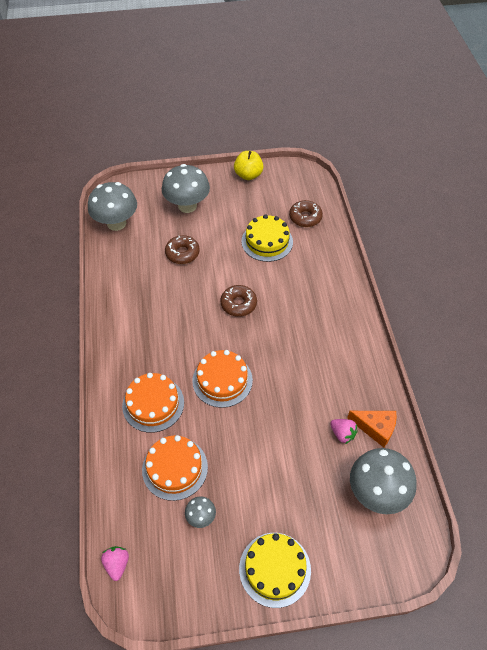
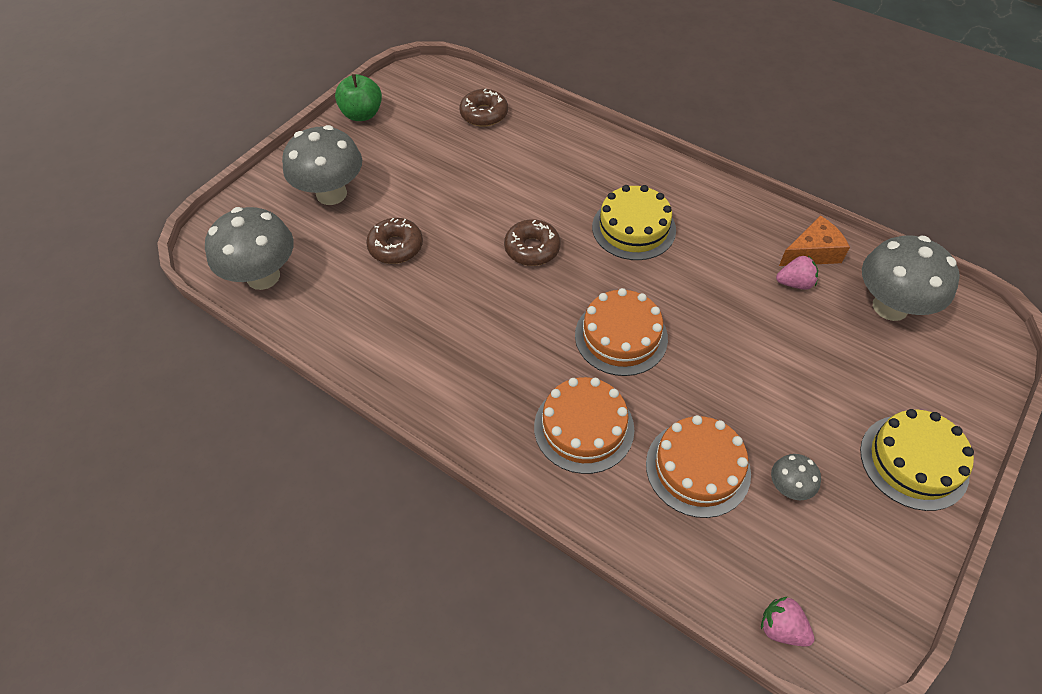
camera: 45 degrees left, 0 degrees up
(248, 175) = (362, 114): yellow apple -> green apple
(267, 241) = (476, 165): yellow cake -> yellow cake (633, 228)

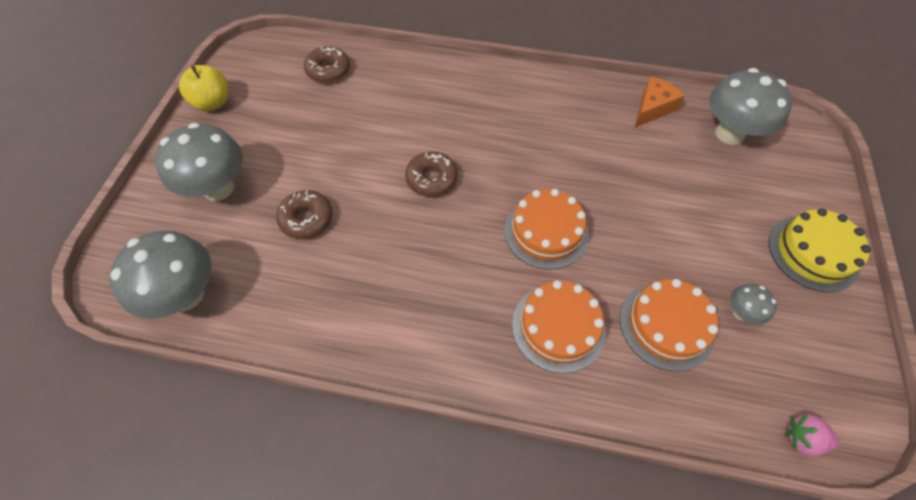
camera: 25 degrees left, 5 degrees up
(362, 114) = (213, 103): green apple -> yellow apple
(633, 228) = (507, 133): yellow cake -> none
(795, 283) = (653, 138): pink strawberry -> none

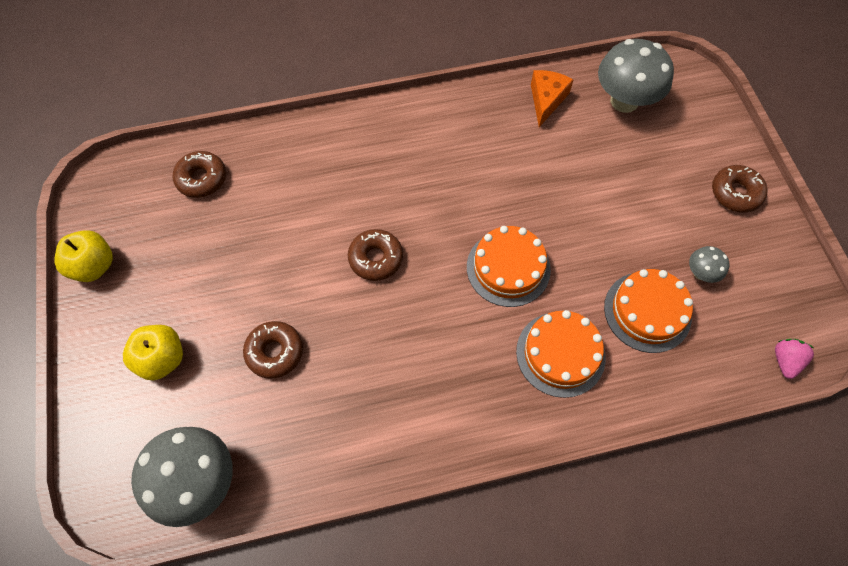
camera: 25 degrees left, 5 degrees up
(218, 188) = (162, 359): grey mushroom -> yellow apple
(802, 438) = (785, 361): pink strawberry -> pink strawberry turned 120 degrees clockwise
(813, 253) = (735, 193): yellow cake -> brown donut

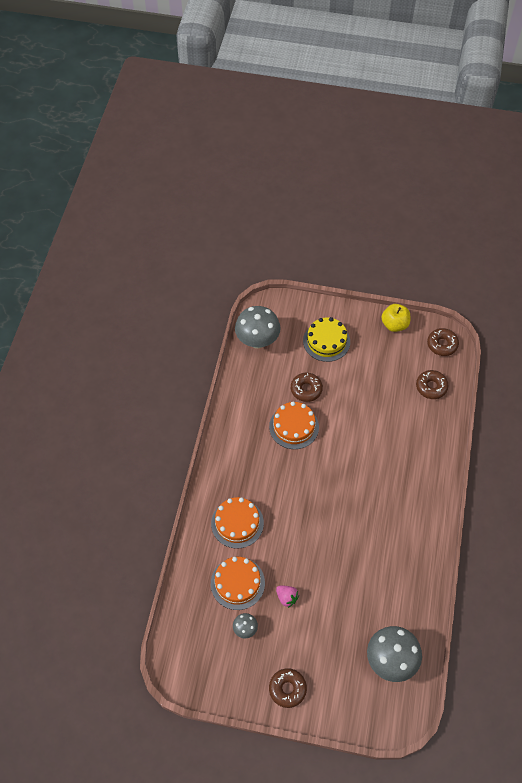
camera: 115 degrees right, 5 degrees down
(162, 359) = (326, 341): yellow apple -> yellow cake
(376, 258) = (338, 455): brown donut -> brown donut (442, 344)
(508, 268) = (300, 521): orange cake -> orange cake (294, 426)
(546, 100) = (412, 607): orange cheese -> none
(785, 361) = (172, 642): pink strawberry -> pink strawberry (287, 597)

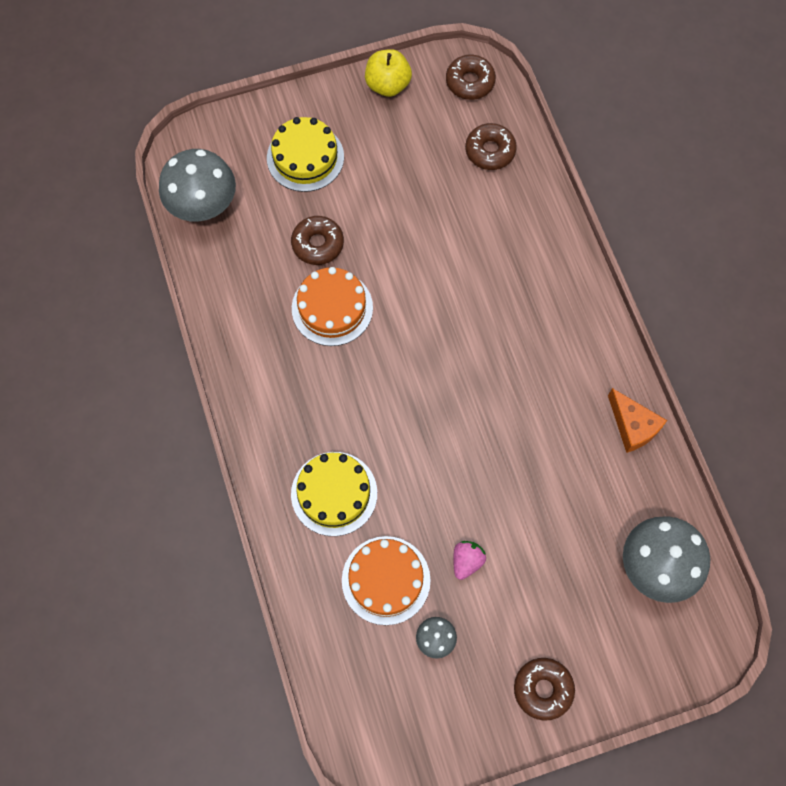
camera: 30 degrees left, 10 degrees up
(237, 523) = (334, 493): orange cake -> yellow cake
(287, 597) = (467, 561): pink strawberry -> pink strawberry turned 75 degrees counterclockwise
(424, 577) = (633, 426): none -> orange cheese

